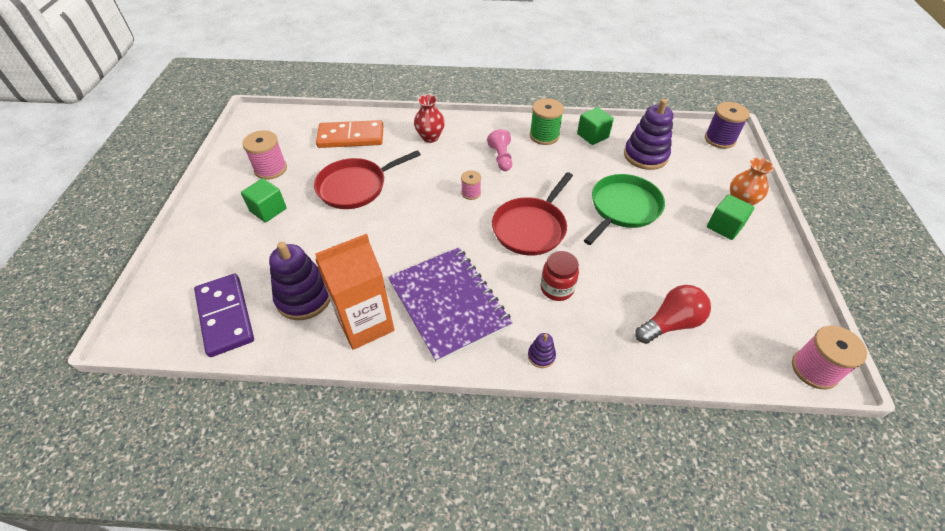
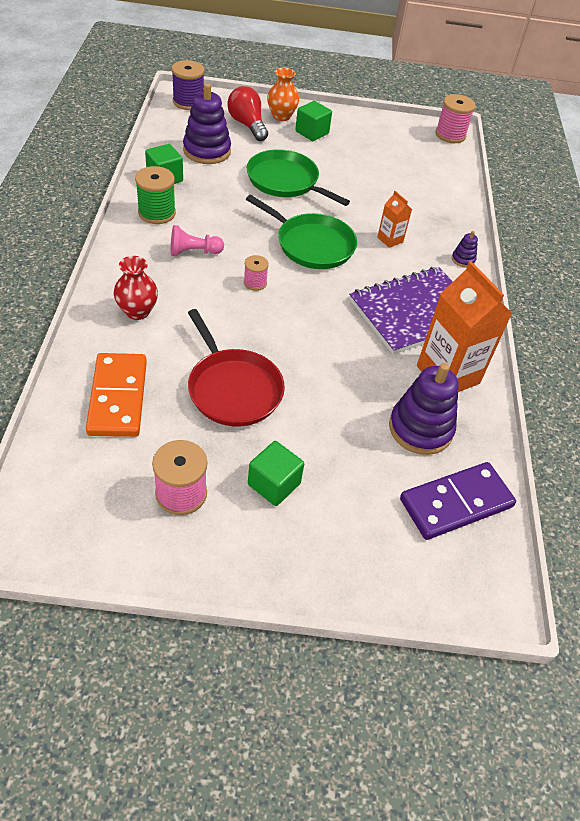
camera: 95 degrees left, 0 degrees up
(531, 227) = (312, 244): red pan -> green pan
(557, 288) = (390, 239): red jar -> orange carton
(670, 323) = (420, 185): red light bulb -> red light bulb (247, 125)

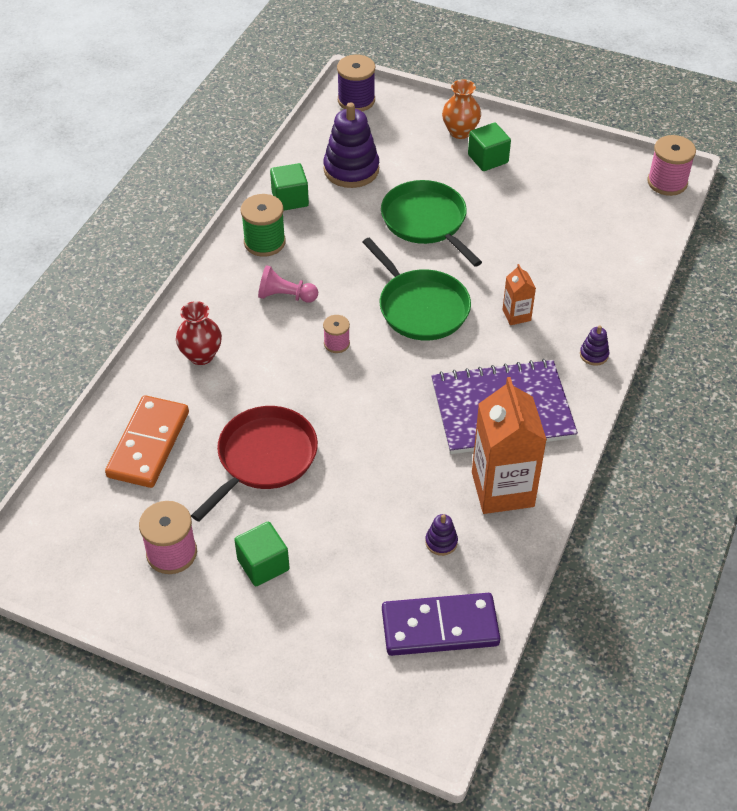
camera: 25 degrees right, 0 degrees up
(233, 388) = (264, 458): red pan -> red pan turned 135 degrees counterclockwise
(247, 125) = (413, 139): red light bulb -> none
(420, 429) = (441, 542): purple stacking toy -> purple stacking toy, size x0.46

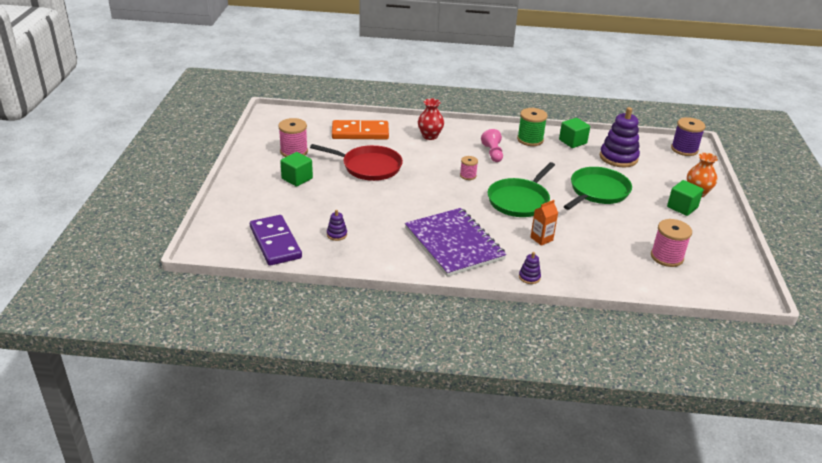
camera: 70 degrees right, 15 degrees down
(502, 489) = (388, 252): orange carton -> none
(667, 182) = (743, 295): pink spool -> pink spool (666, 257)

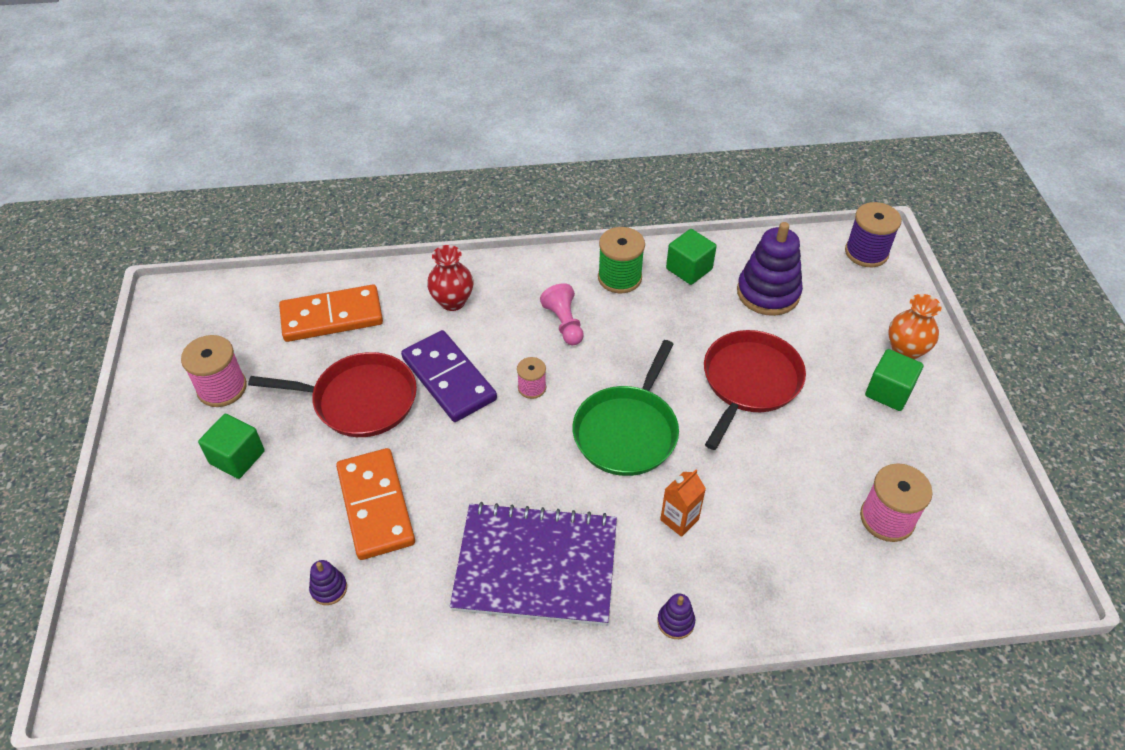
camera: 10 degrees left, 15 degrees up
(275, 243) = (221, 636): purple domino -> purple domino (448, 379)
(369, 208) = (375, 506): none -> orange domino
(454, 243) = (536, 565): purple notebook -> purple notebook turned 45 degrees counterclockwise
(597, 191) = (749, 382): green pan -> red pan

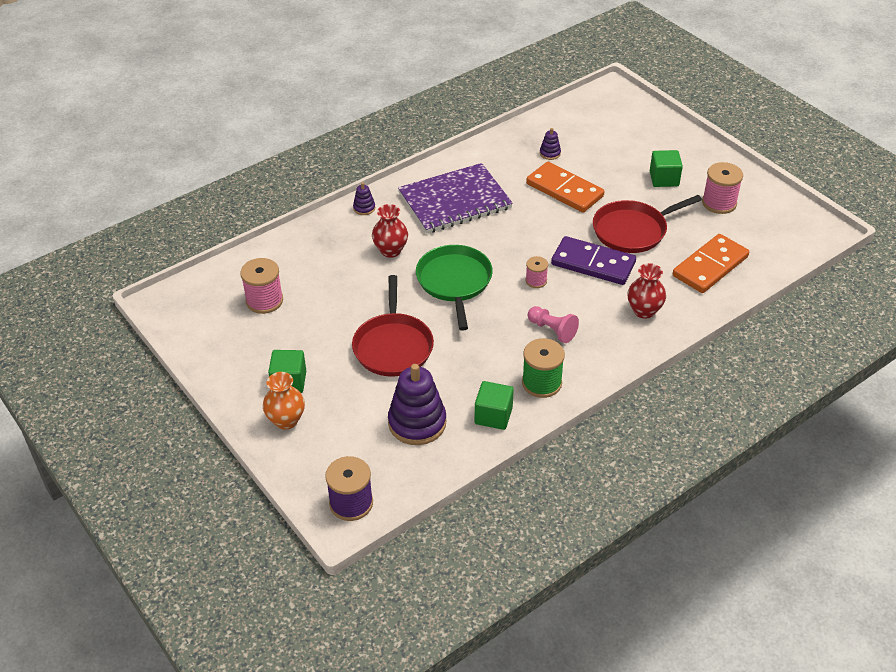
camera: 150 degrees right, 5 degrees down
(679, 519) = (390, 250): orange carton -> red vase

